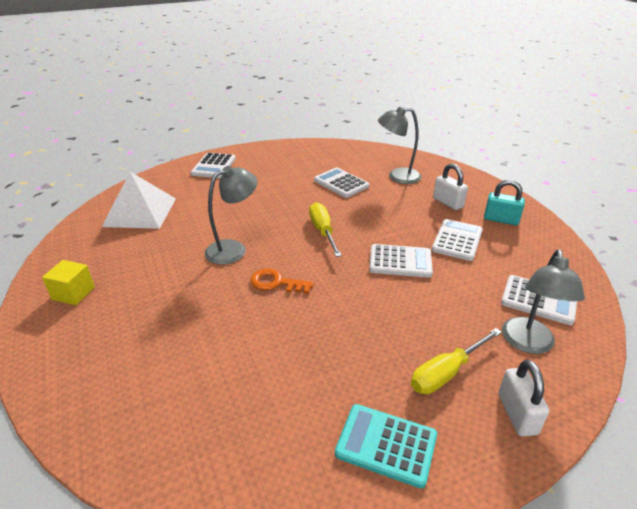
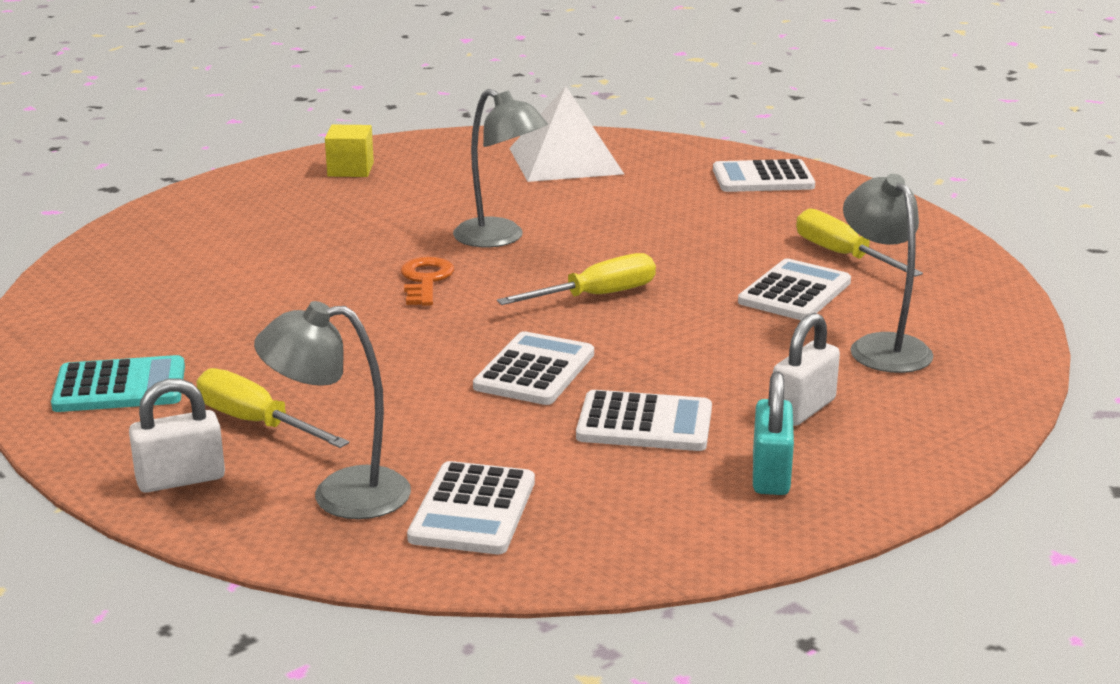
camera: 75 degrees right, 10 degrees down
(309, 167) = (842, 255): none -> yellow screwdriver
(386, 445) = (120, 387): turquoise calculator -> turquoise calculator turned 75 degrees clockwise
(400, 262) = (535, 371): white calculator -> white calculator turned 150 degrees counterclockwise

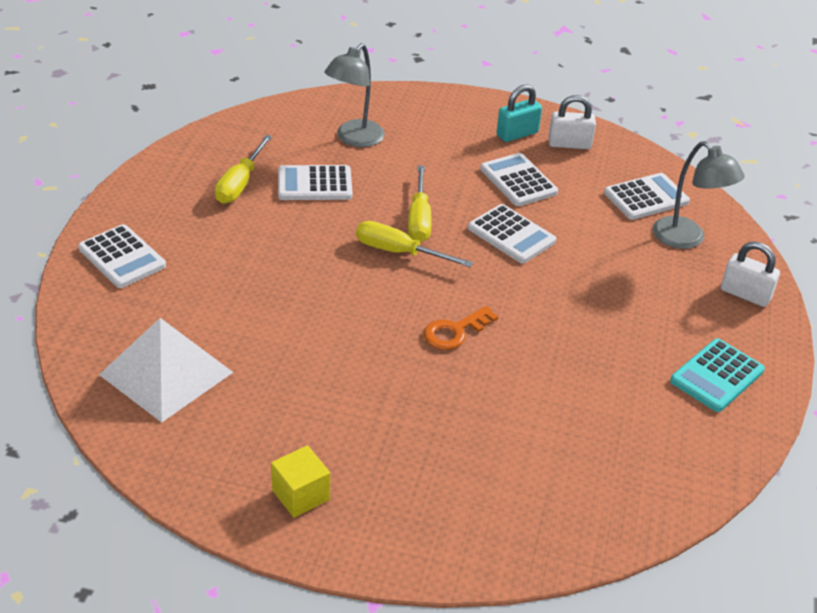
camera: 130 degrees left, 15 degrees up
(120, 387) = (716, 376): turquoise calculator -> turquoise calculator turned 90 degrees counterclockwise
(256, 423) = (676, 301): yellow screwdriver -> yellow screwdriver (419, 219)
(500, 238) = (356, 332): grey lamp -> none
(535, 371) = (511, 235): white calculator -> white calculator turned 120 degrees counterclockwise
(803, 409) = (449, 142): white padlock -> white padlock (569, 144)

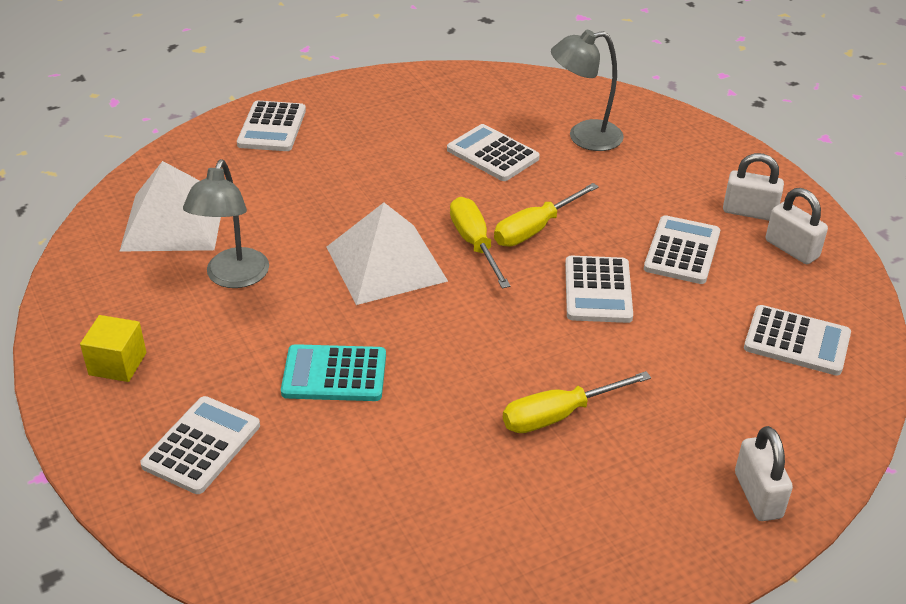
camera: 50 degrees right, 0 degrees up
(240, 183) = (435, 122): yellow screwdriver -> yellow screwdriver (559, 415)
(365, 301) = (386, 263): none -> white pyramid
(444, 498) = (202, 445): none -> white calculator
(455, 331) = (417, 333): orange key -> none
(517, 134) = (749, 212): turquoise padlock -> white padlock
(687, 239) = (778, 404): grey lamp -> grey lamp (233, 278)
(716, 376) = (594, 541): turquoise calculator -> turquoise calculator (334, 374)

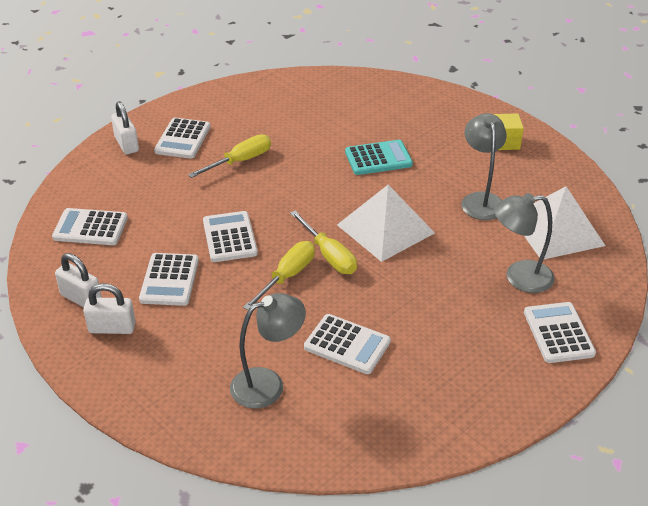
camera: 165 degrees right, 0 degrees up
(202, 445) = (426, 116): white calculator -> white calculator (182, 139)
(266, 181) = (519, 277): none -> grey lamp

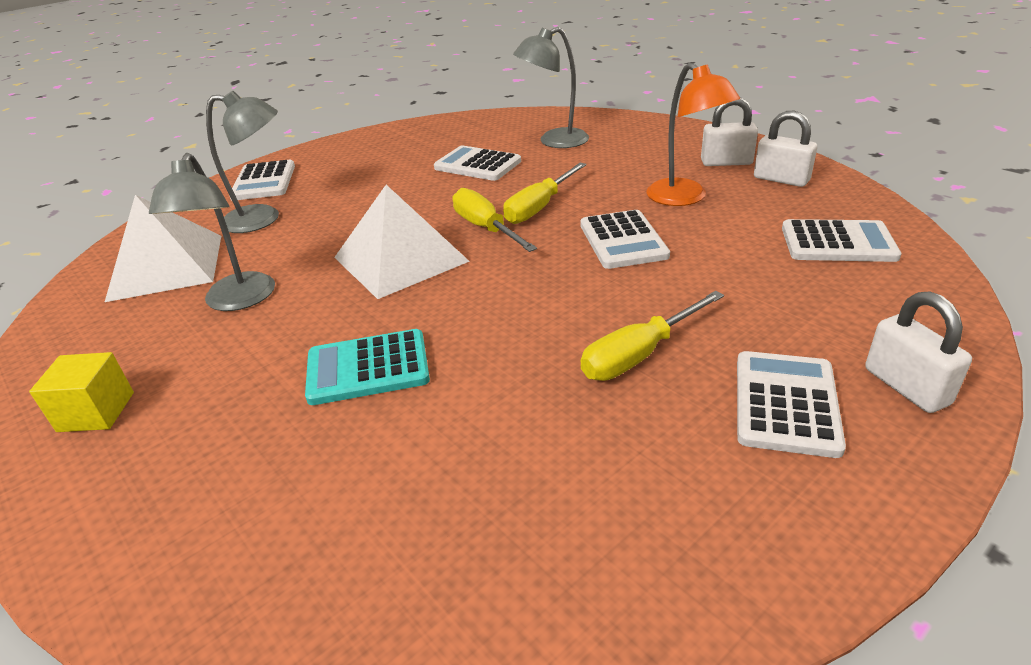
camera: 175 degrees left, 5 degrees down
(169, 280) = (685, 198): white calculator -> orange lamp

